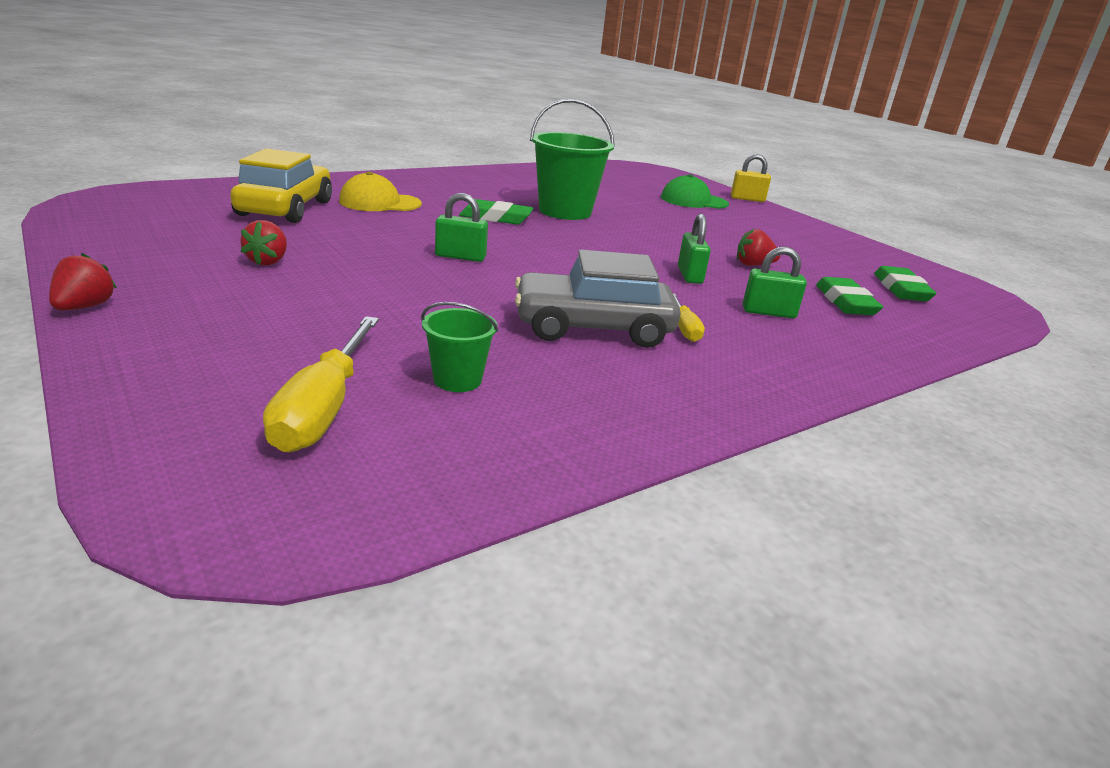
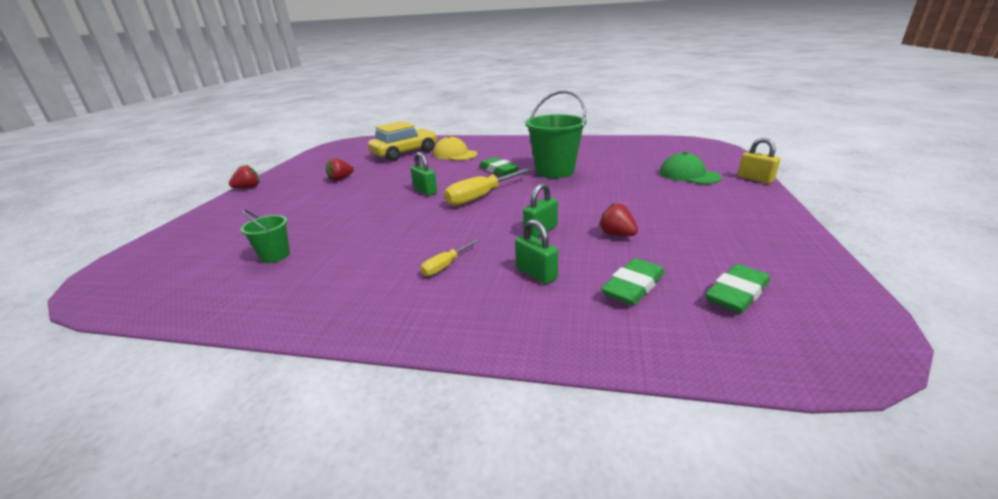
camera: 50 degrees right, 0 degrees up
(323, 409) = (210, 251): yellow screwdriver -> yellow screwdriver (481, 197)
(592, 327) = (395, 248): grey car -> none

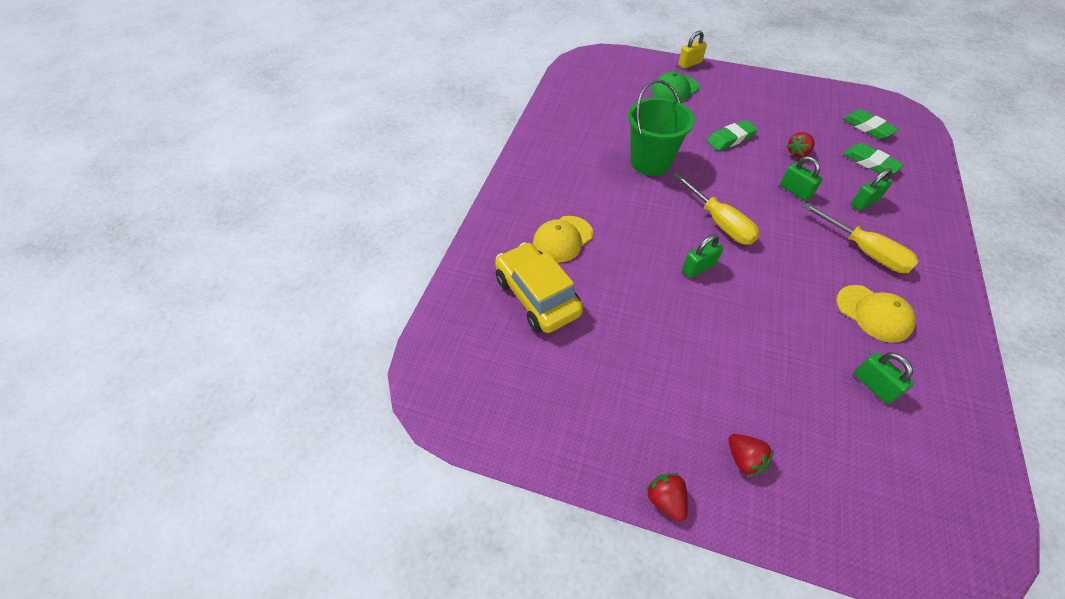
camera: 85 degrees left, 25 degrees up
(275, 256) = (873, 385): green bucket -> green padlock
(340, 179) = (643, 365): red strawberry -> red strawberry (744, 459)
(354, 263) = (873, 313): none -> yellow cap
(445, 266) = (864, 251): yellow screwdriver -> yellow screwdriver, size x1.87
(498, 170) = (638, 203): green eraser -> green eraser (731, 138)

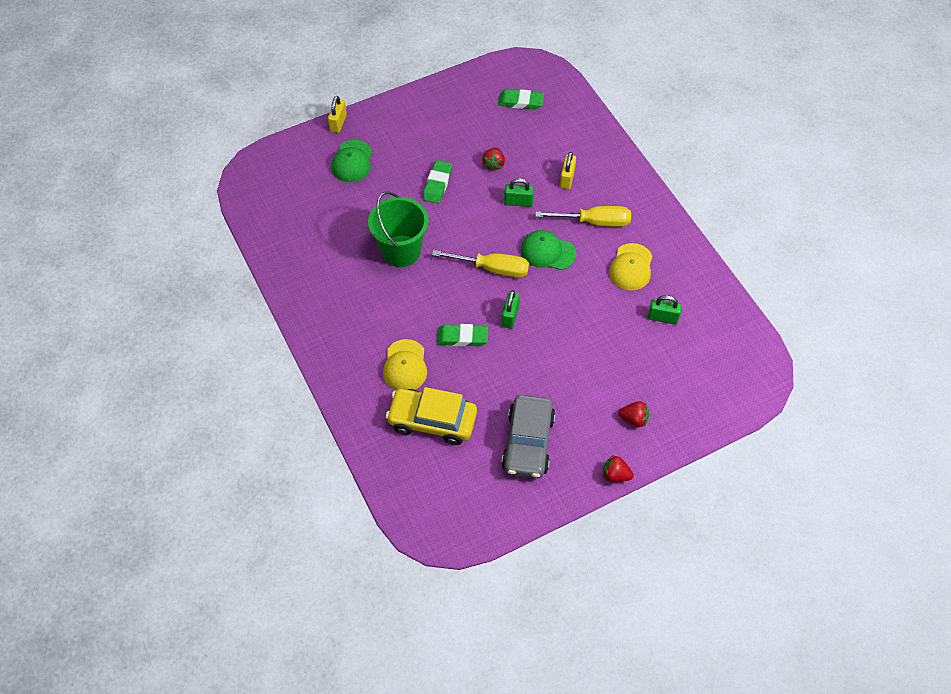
camera: 45 degrees left, 5 degrees up
(603, 385) = (528, 442): none -> grey car
(789, 243) = (548, 252): none -> green cap
(864, 202) = (567, 179): green padlock -> yellow padlock
(870, 163) = (546, 137): green eraser -> green eraser (462, 337)
(873, 313) = (631, 267): yellow cap -> yellow cap turned 105 degrees clockwise

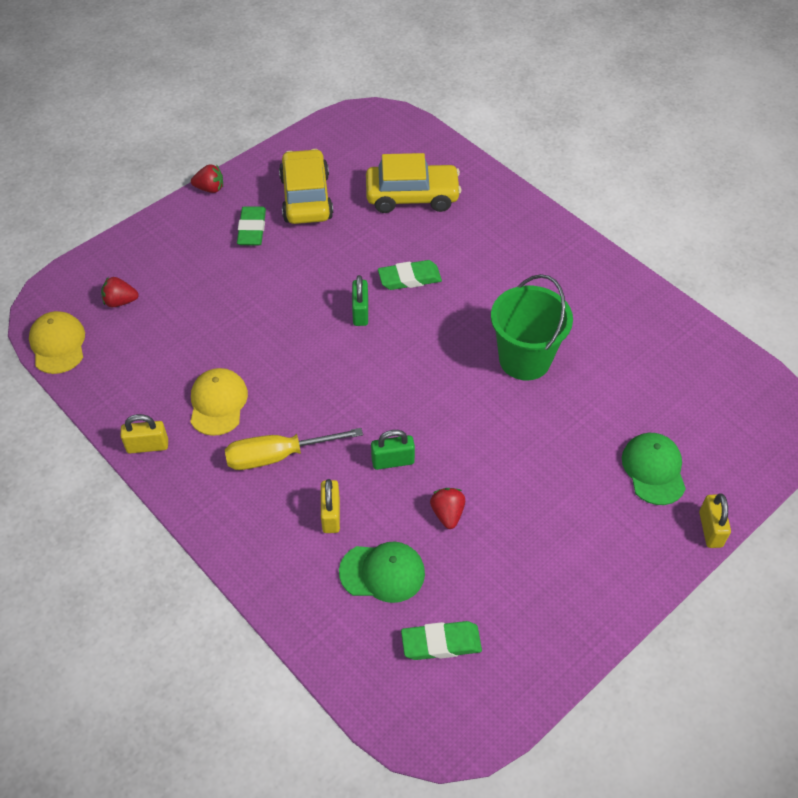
camera: 165 degrees right, 5 degrees down
(405, 366) = (462, 238): yellow cap -> yellow cap (58, 344)
(437, 184) = (516, 462): green eraser -> green eraser (252, 229)
(492, 268) = (399, 363): yellow screwdriver -> none
(528, 442) = (306, 198): grey car -> yellow car
(548, 252) = (333, 399): green cap -> green cap (382, 572)
(634, 419) = (196, 239): red strawberry -> red strawberry (120, 301)
(663, 318) = (170, 349): green padlock -> none
(683, 247) = (147, 446): none -> yellow padlock

